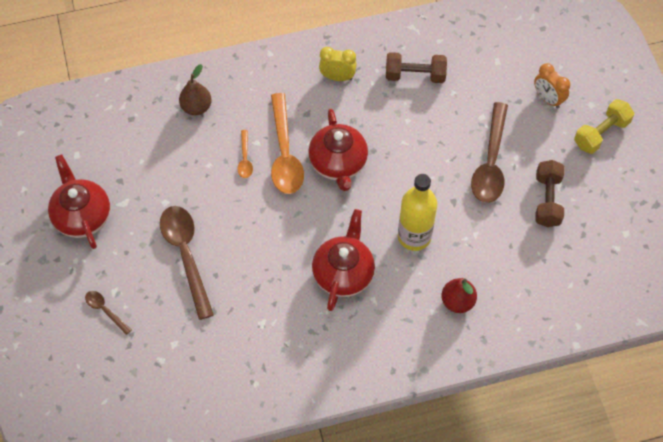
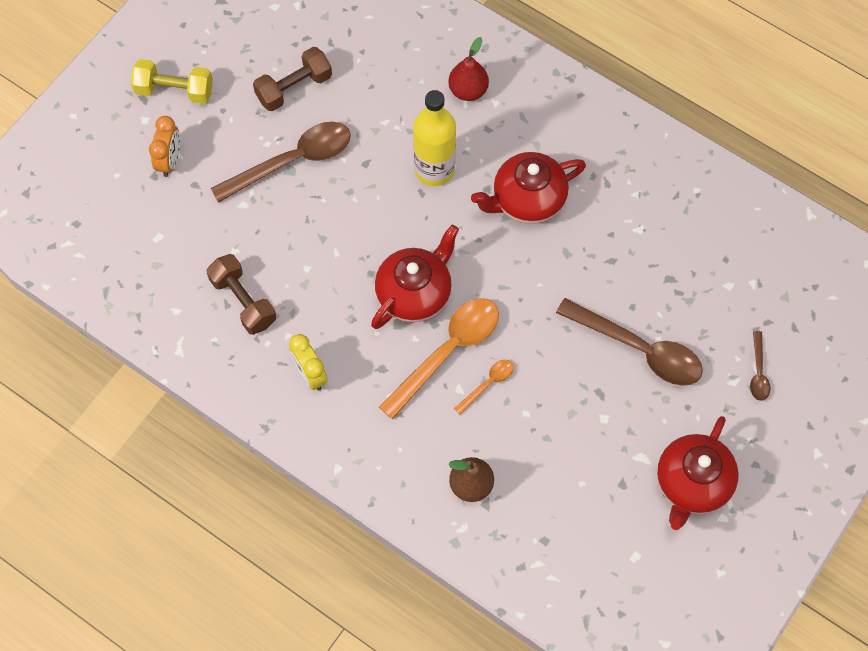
camera: 130 degrees left, 5 degrees up
(186, 255) = (638, 349): brown spoon -> brown spoon turned 90 degrees counterclockwise

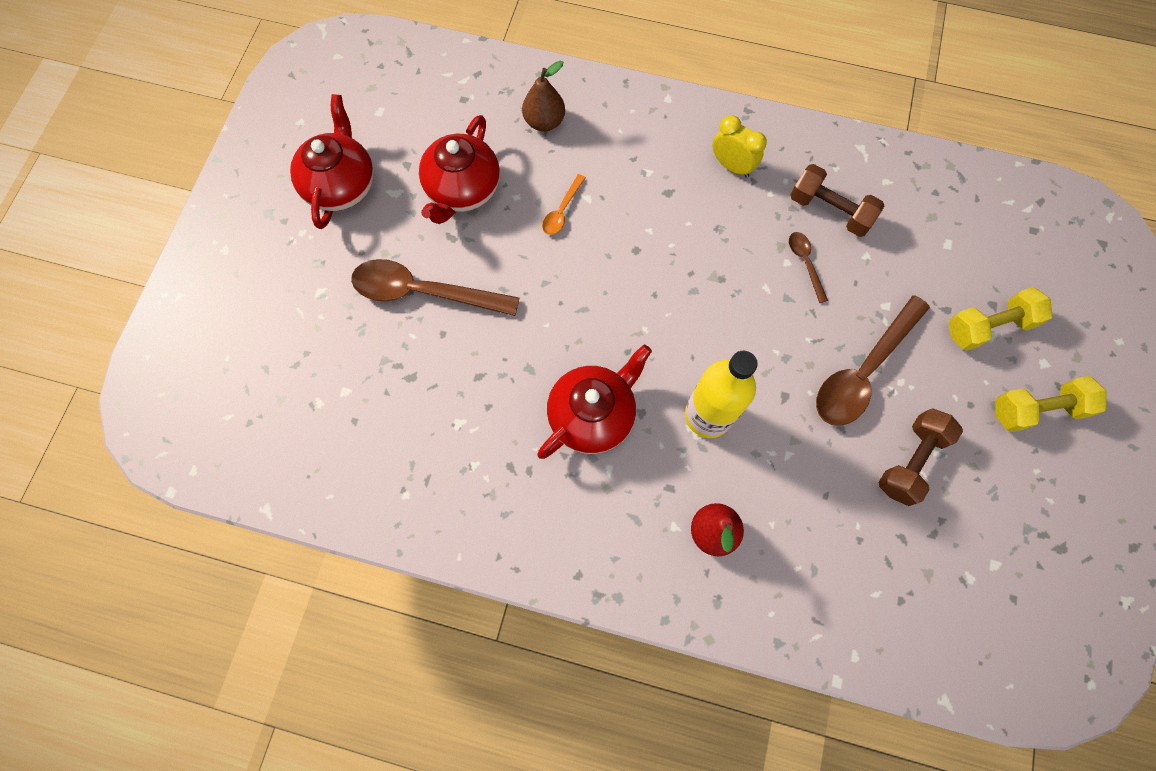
camera: 160 degrees right, 5 degrees up
(170, 161) = (988, 326): orange clock -> yellow dumbbell
(415, 293) = (669, 273): red teapot -> red teapot (462, 190)
(447, 352) = (612, 227): orange spoon -> none
(758, 372) = (296, 309): brown spoon -> brown spoon (805, 263)

